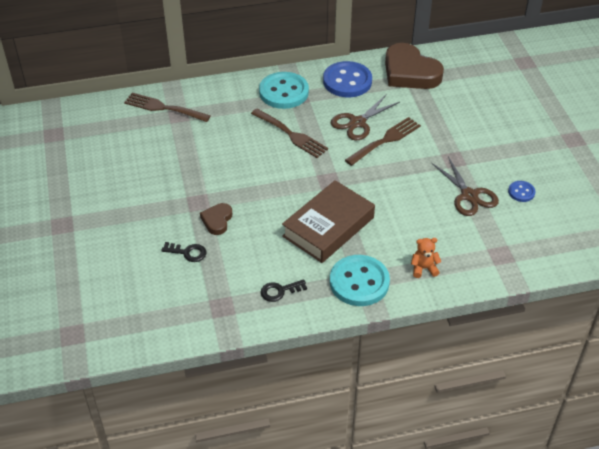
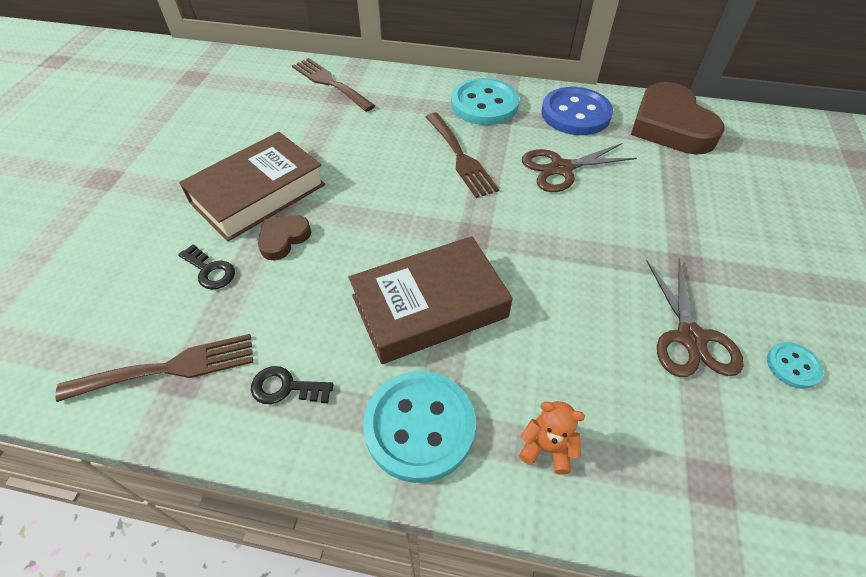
camera: 25 degrees right, 5 degrees up
(178, 199) = (258, 193): none -> brown book
(385, 140) = (589, 204): brown fork -> brown fork (169, 368)
(521, 192) = (792, 366): blue button -> turquoise button

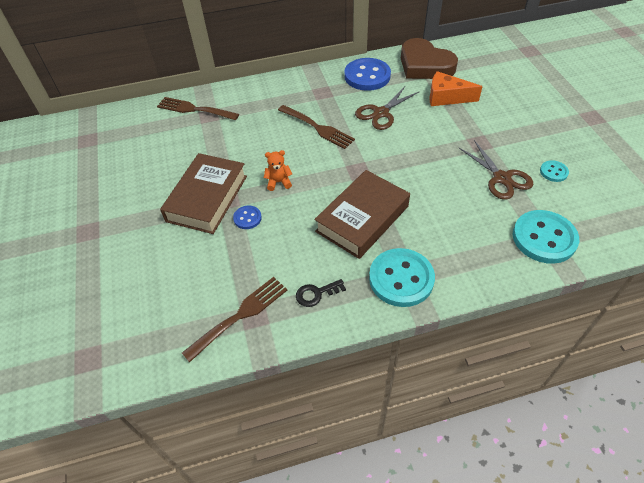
camera: 25 degrees left, 0 degrees up
(210, 271) = (217, 255): black key -> none
(283, 239) = (247, 218): brown heart -> blue button
(484, 104) = (308, 89): turquoise button -> turquoise button (544, 238)
(547, 448) = (468, 259): orange teddy bear -> orange teddy bear (278, 182)
(675, 181) = (446, 97): none -> orange cheese

